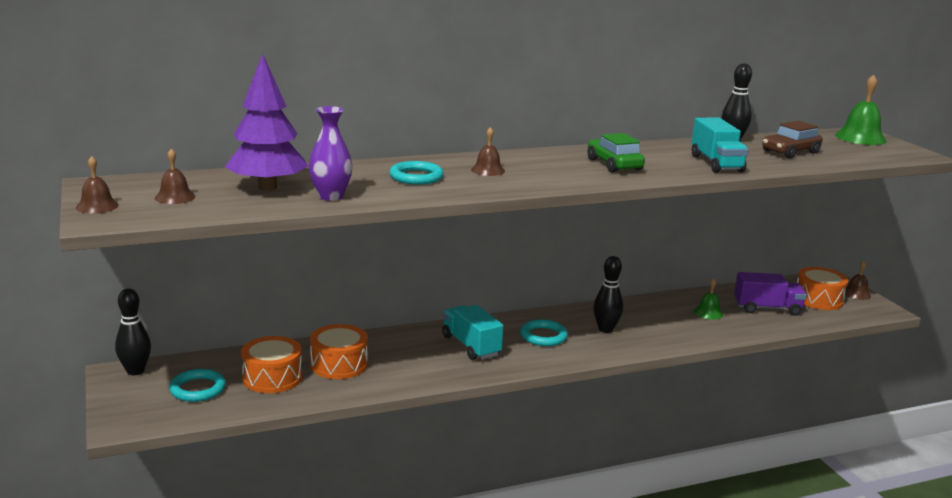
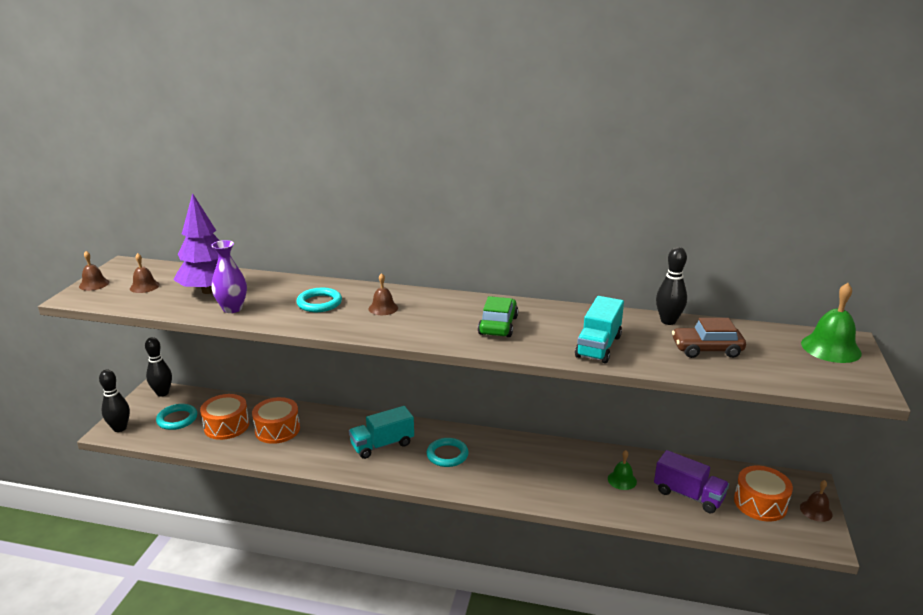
camera: 35 degrees right, 5 degrees up
(471, 346) = (382, 445): turquoise truck -> turquoise truck turned 120 degrees counterclockwise
(605, 329) = (506, 466): black bowling pin -> black bowling pin (120, 428)

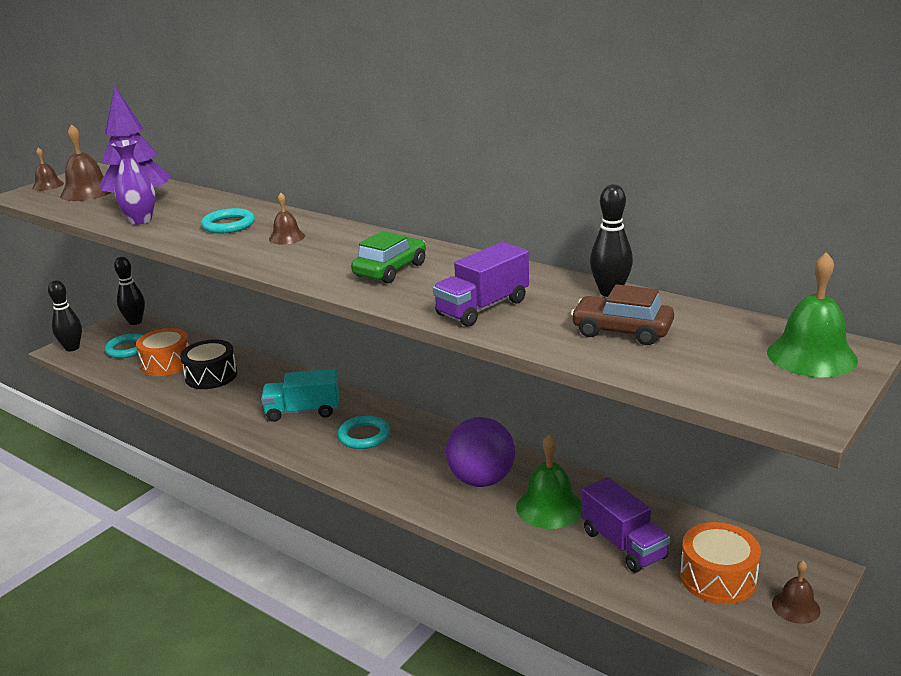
camera: 25 degrees right, 0 degrees up
(144, 286) = (87, 192): brown bell -> brown bell, size x1.70
(277, 429) = (211, 376): orange drum -> black drum
(561, 470) = (481, 480): none -> purple ball
(598, 346) = (482, 308): turquoise truck -> purple truck
(622, 480) = (549, 507): green bell -> green bell, size x1.70

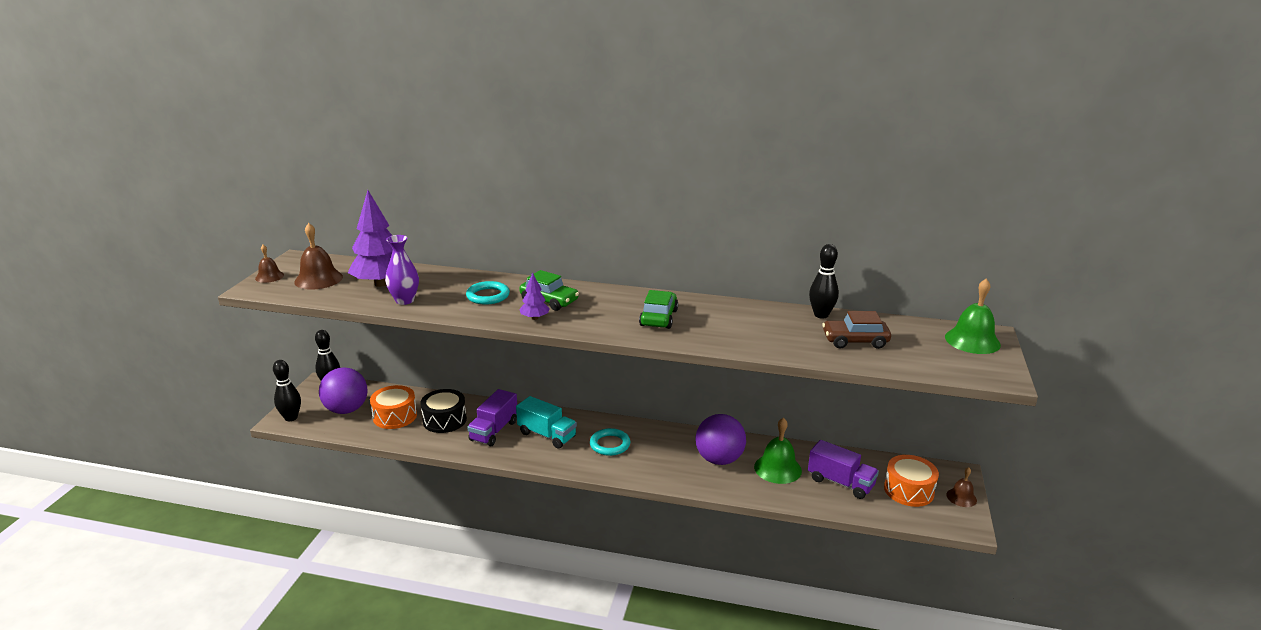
camera: 25 degrees left, 0 degrees up
(128, 349) = (346, 410): turquoise ring -> purple ball
(249, 253) = (534, 318): none -> purple tree
(287, 237) = (549, 301): brown bell -> green car
(303, 411) = (547, 435): turquoise truck -> turquoise truck turned 120 degrees counterclockwise
(482, 308) = (753, 337): purple truck -> purple truck (494, 431)

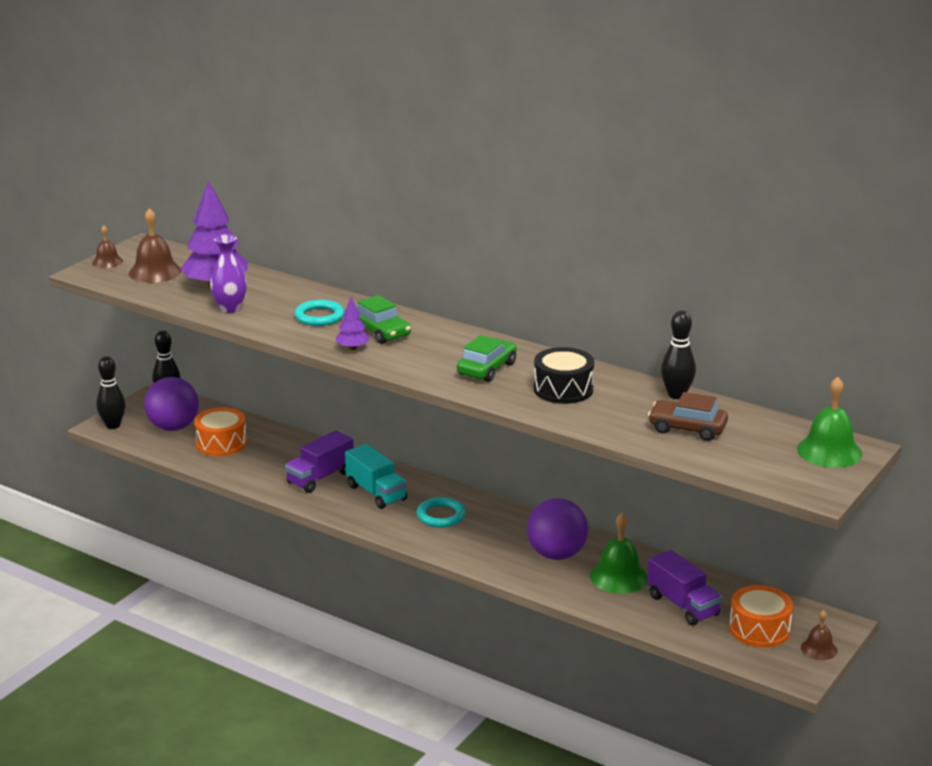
camera: 20 degrees right, 0 degrees up
(444, 420) = (272, 457): black drum -> black drum (563, 389)

